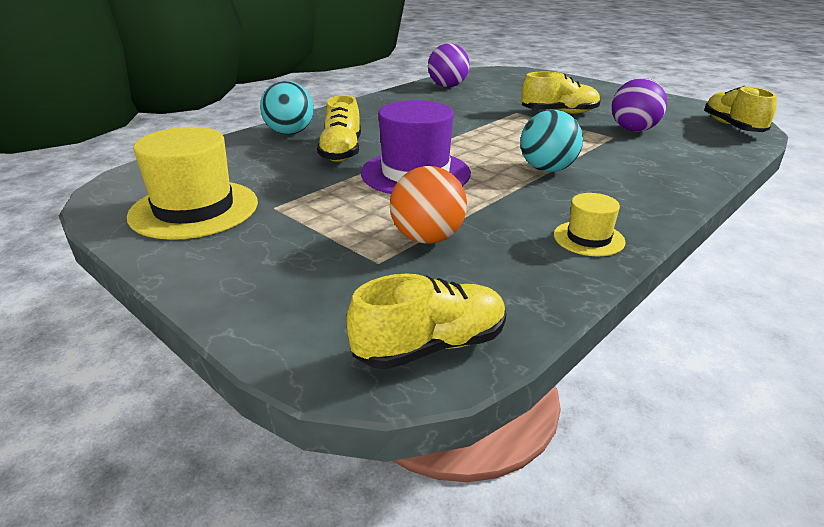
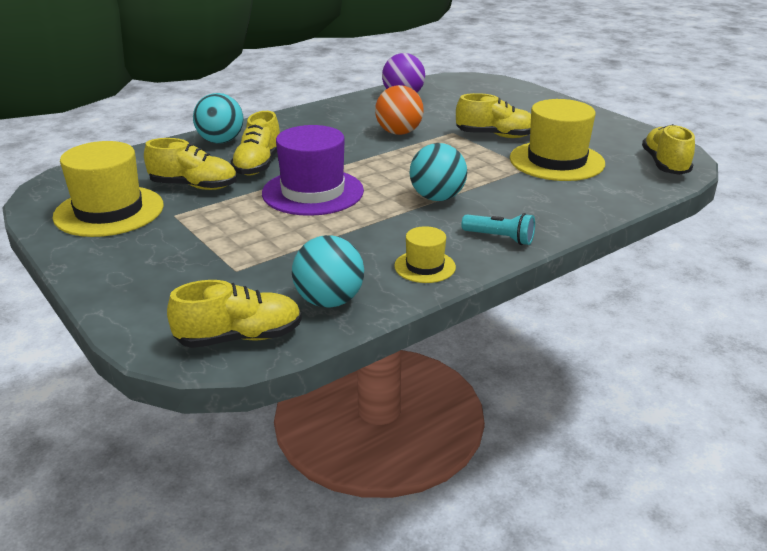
camera: 10 degrees right, 0 degrees up
(282, 176) = (194, 186): none -> yellow shoe
(427, 238) = (287, 254): orange ball -> orange ball (399, 133)
(511, 288) = (329, 301): none -> turquoise ball
(633, 130) = (556, 161): purple ball -> yellow hat
(642, 203) = (500, 238): none -> turquoise flashlight

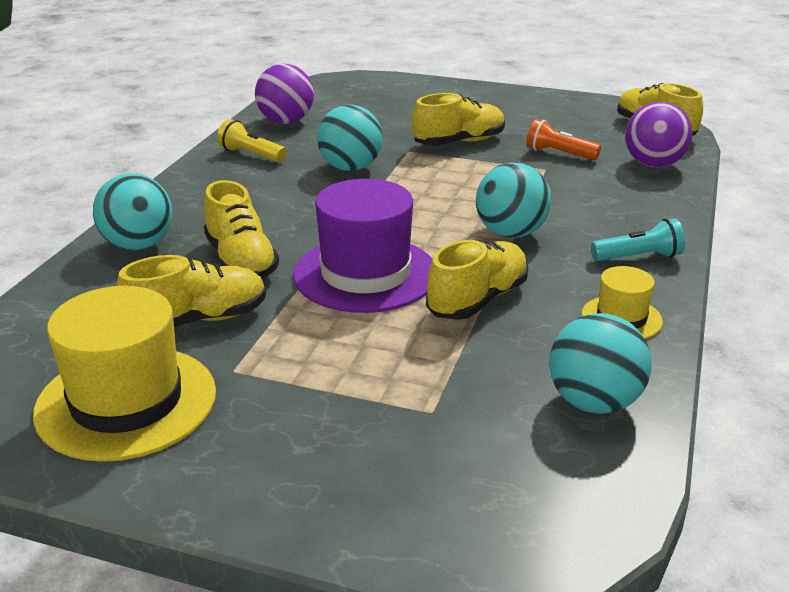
camera: 35 degrees left, 0 degrees up
(239, 338) = (573, 497): yellow shoe -> yellow shoe (477, 300)
(352, 110) = (251, 155): none -> yellow flashlight
(399, 133) = (350, 168): orange ball -> turquoise ball
(556, 161) = (559, 154): yellow hat -> orange flashlight
(619, 187) = (653, 164): none -> purple ball

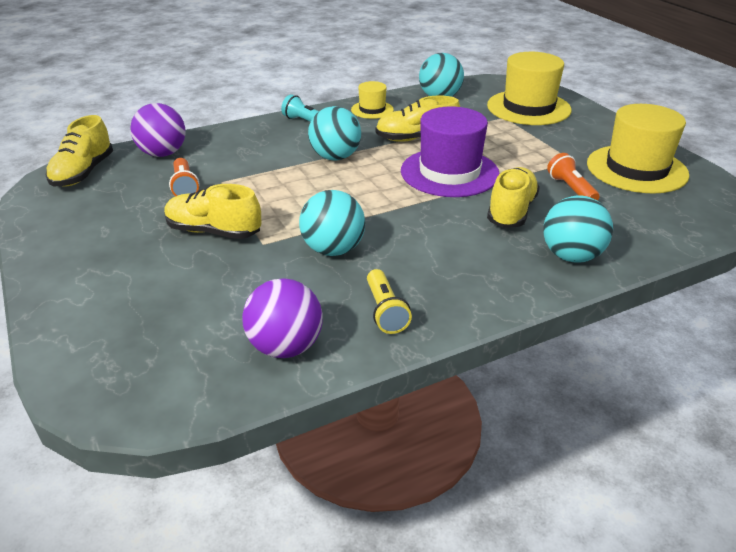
camera: 135 degrees left, 5 degrees up
(198, 320) = (571, 189): yellow shoe -> orange flashlight
(426, 465) = (528, 108): none -> yellow hat

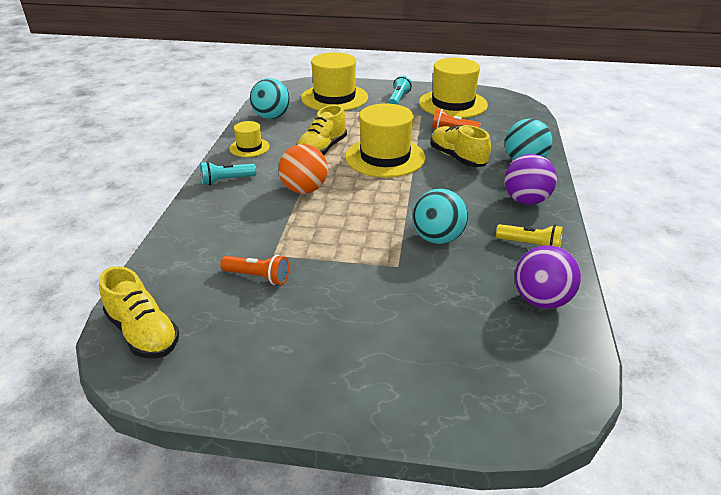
camera: 55 degrees left, 0 degrees up
(163, 154) = (174, 271): purple ball -> purple ball (526, 200)
(213, 231) = (354, 284): yellow shoe -> none
(335, 157) = (304, 190): turquoise ball -> orange ball
(449, 172) = (385, 157): purple hat -> yellow hat
(588, 137) = (398, 99): none -> turquoise flashlight

